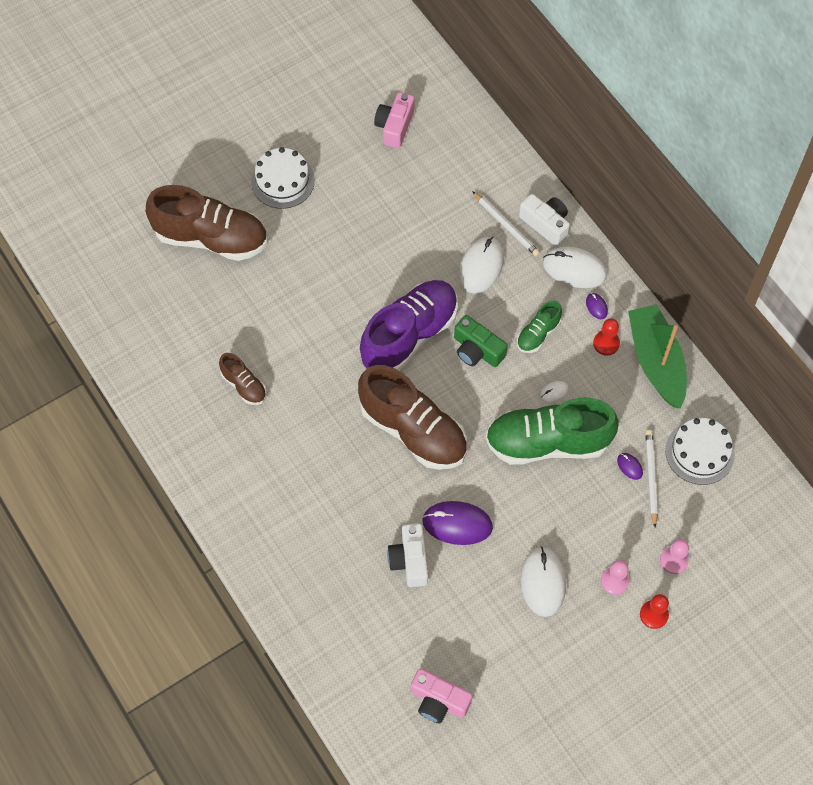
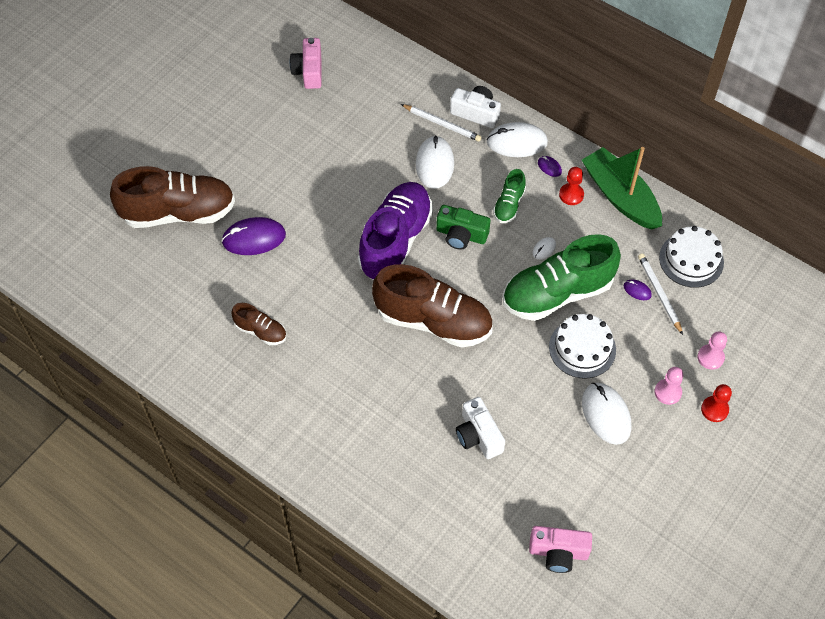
camera: 20 degrees left, 5 degrees down
(283, 181) = (226, 145): white cake -> white cake (582, 348)
(457, 524) = (507, 389): purple mouse -> purple mouse (254, 238)

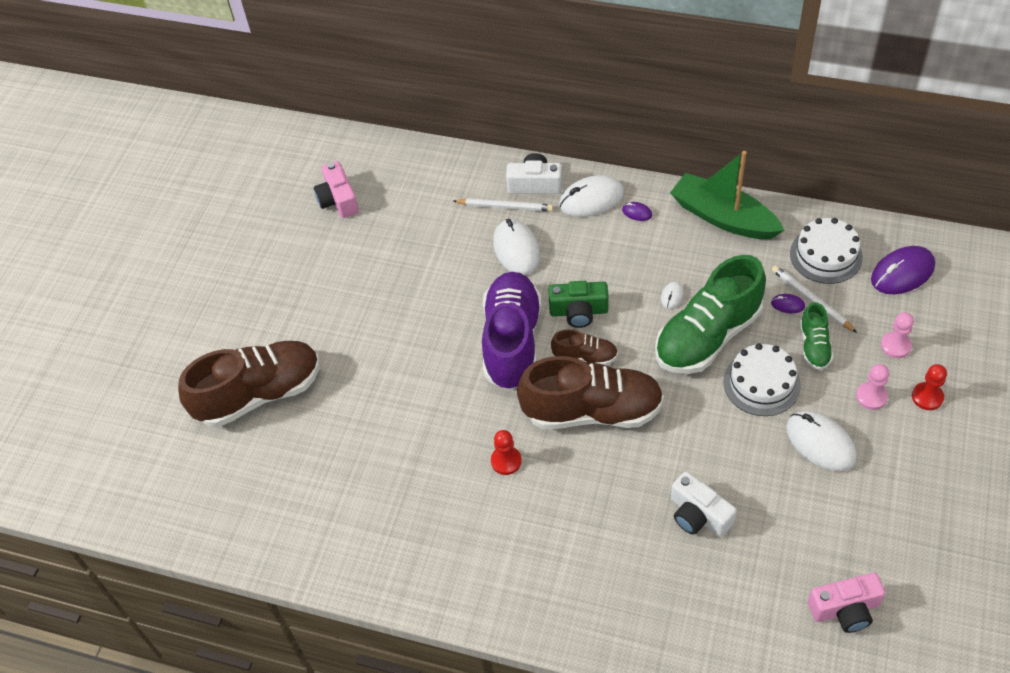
camera: 15 degrees left, 5 degrees down
(254, 238) = (356, 392): purple mouse -> purple mouse (902, 273)
(261, 331) = (408, 489): brown shoe -> brown shoe (585, 357)
(509, 205) = (614, 264): green shoe -> green shoe (814, 346)
(571, 195) = (672, 232): red pawn -> red pawn (506, 461)

